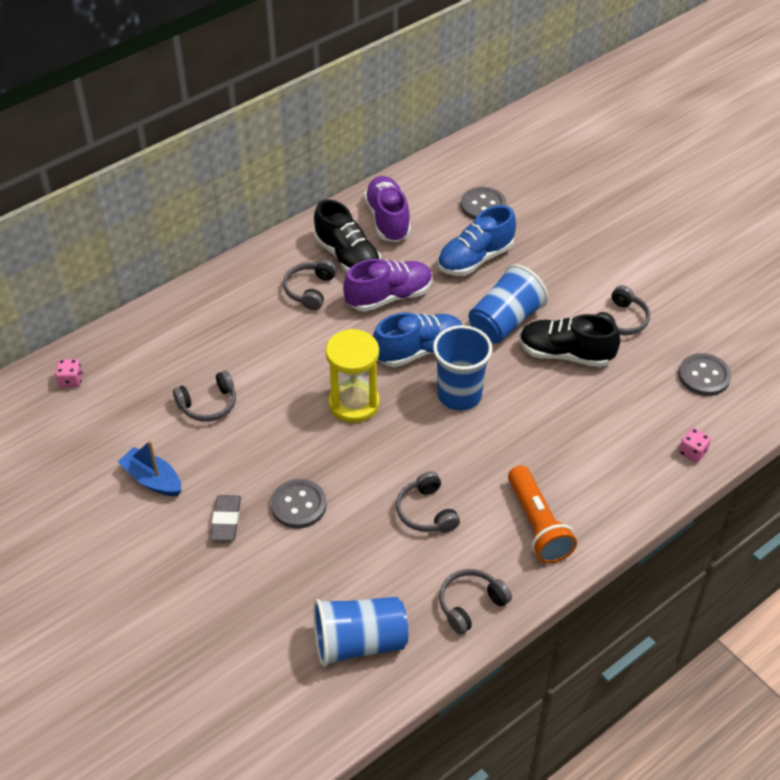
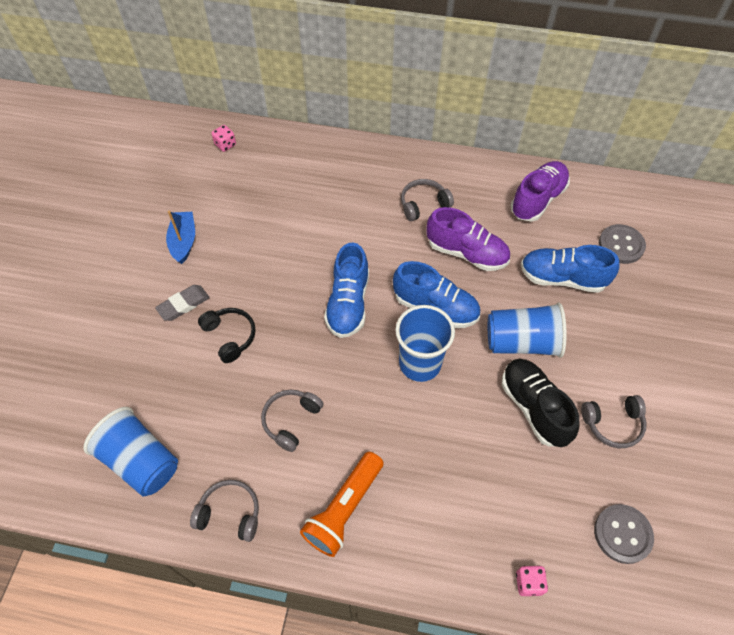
camera: 50 degrees right, 10 degrees up
(208, 404) = (270, 224): grey headphones -> none
(298, 505) = (230, 336): grey button -> black headphones
(347, 257) = (476, 203): black shoe -> none
(354, 403) = (348, 303): yellow hourglass -> blue shoe

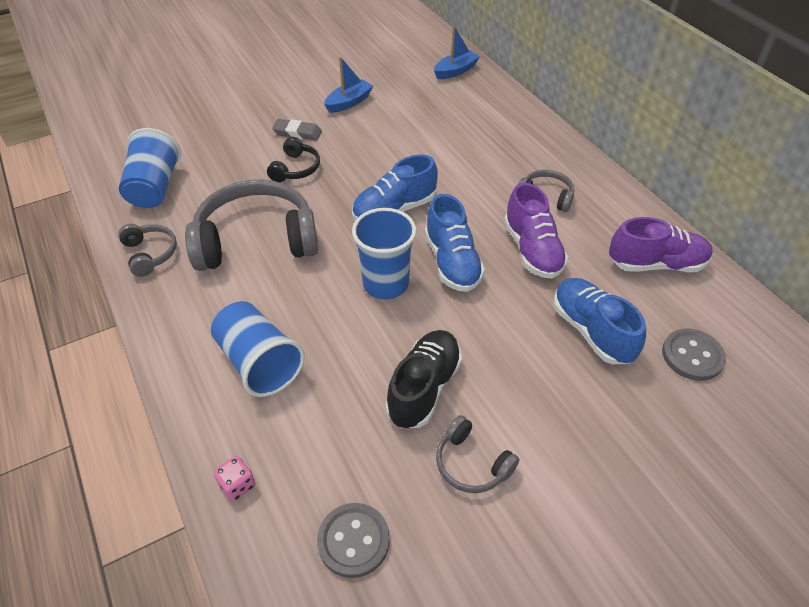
camera: 50 degrees right, 10 degrees down
(225, 145) = (455, 71): pink dice -> blue boat
(291, 420) = (256, 240): grey headphones -> grey headphones, size x2.09
(344, 509) = (206, 314): orange flashlight -> none
(522, 342) = (484, 340): blue cup -> blue cup (259, 363)

